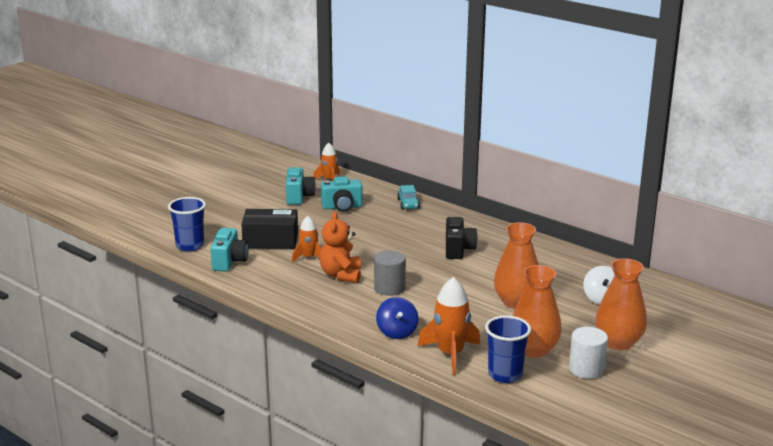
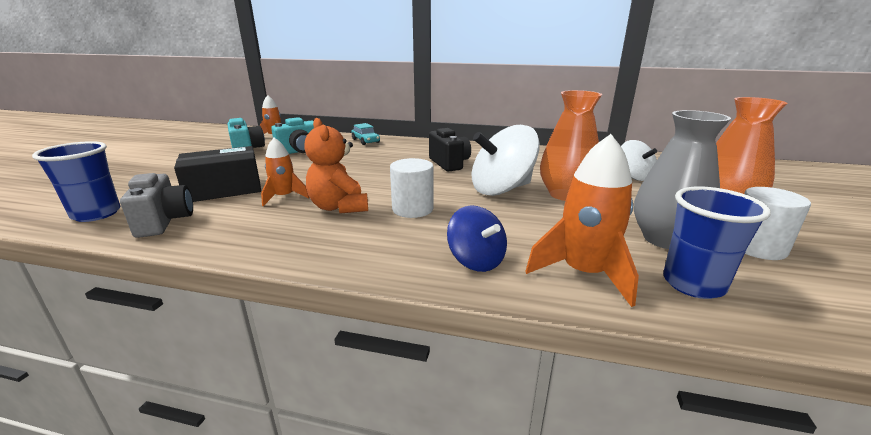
camera: 25 degrees left, 0 degrees up
(229, 262) = (164, 222): turquoise camera -> grey camera
(389, 288) = (412, 209): grey cylinder -> white cylinder
(472, 286) = (501, 189): none -> white spinning top
(534, 350) = (665, 239): orange vase -> grey vase

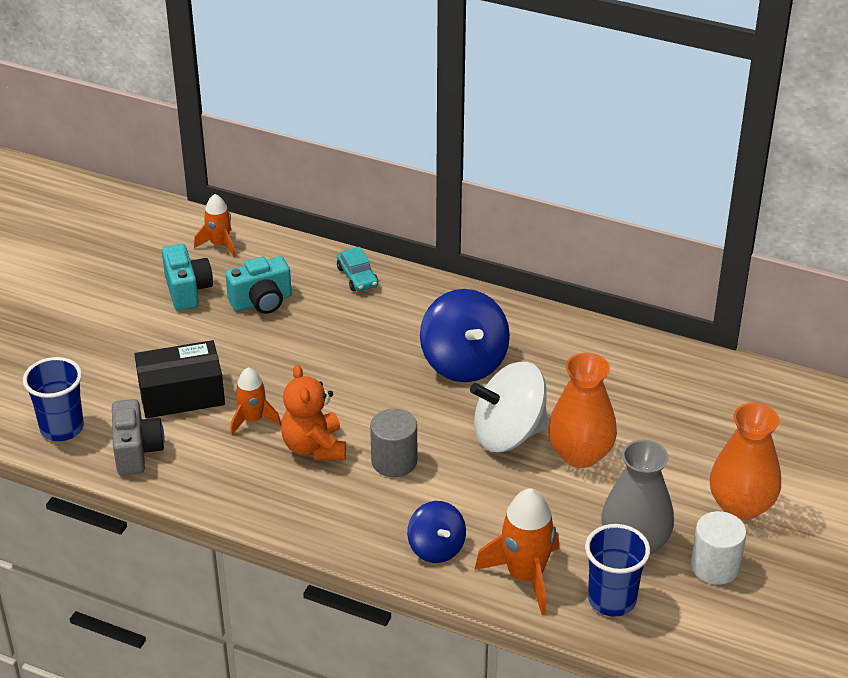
camera: 10 degrees right, 15 degrees up
(412, 209) = (394, 461): white cylinder -> grey cylinder
(449, 163) = (464, 362): black camera -> blue spinning top
(634, 176) = (693, 425): white spinning top -> none

